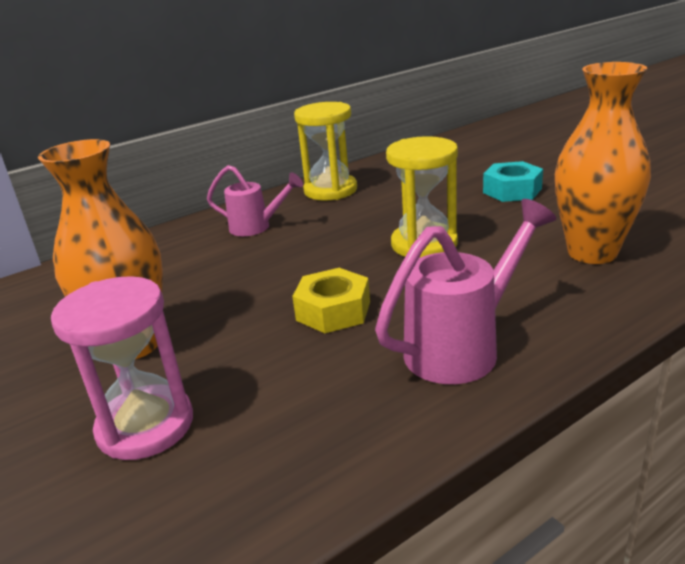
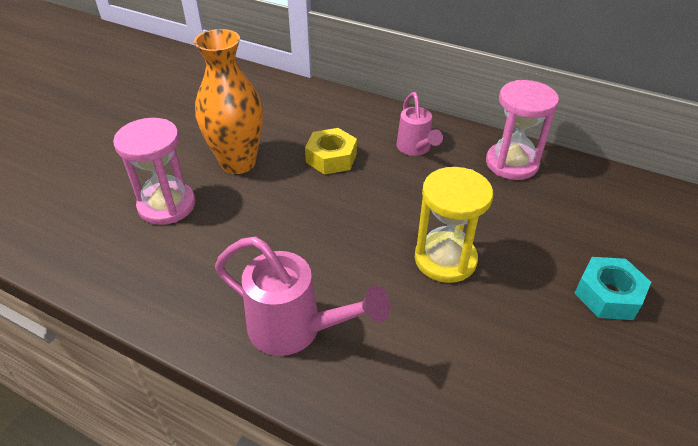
camera: 60 degrees right, 15 degrees up
(330, 190) = (511, 163): yellow hourglass -> pink hourglass
(333, 311) = (314, 239): yellow nut -> yellow nut (331, 158)
(592, 252) = (501, 392): orange vase -> none

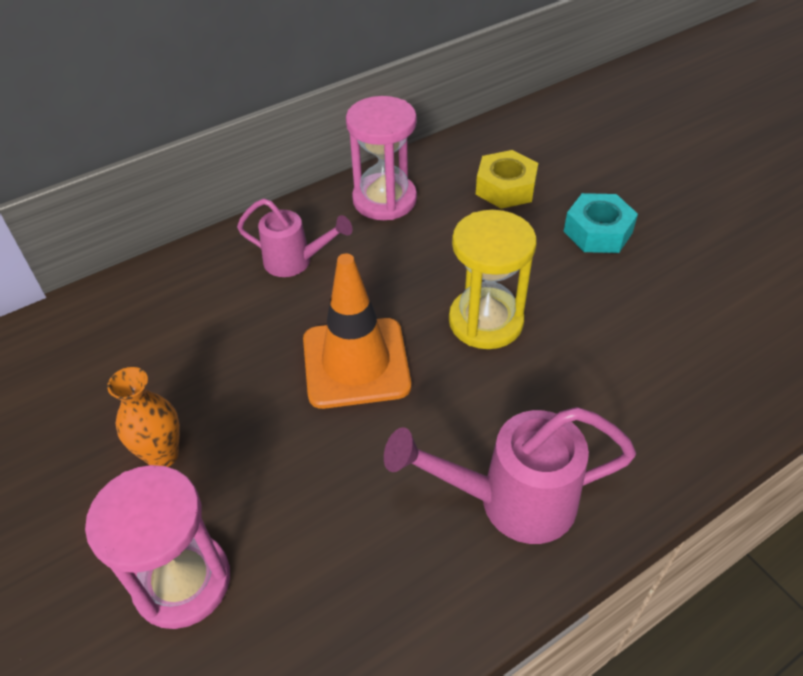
camera: 60 degrees left, 5 degrees up
(238, 163) = (162, 455): orange vase -> orange vase, size x0.56
(296, 330) = (510, 501): pink watering can -> pink watering can turned 150 degrees counterclockwise
(331, 158) = (243, 347): yellow nut -> yellow nut (505, 188)
(356, 209) = (356, 363): none -> orange traffic cone

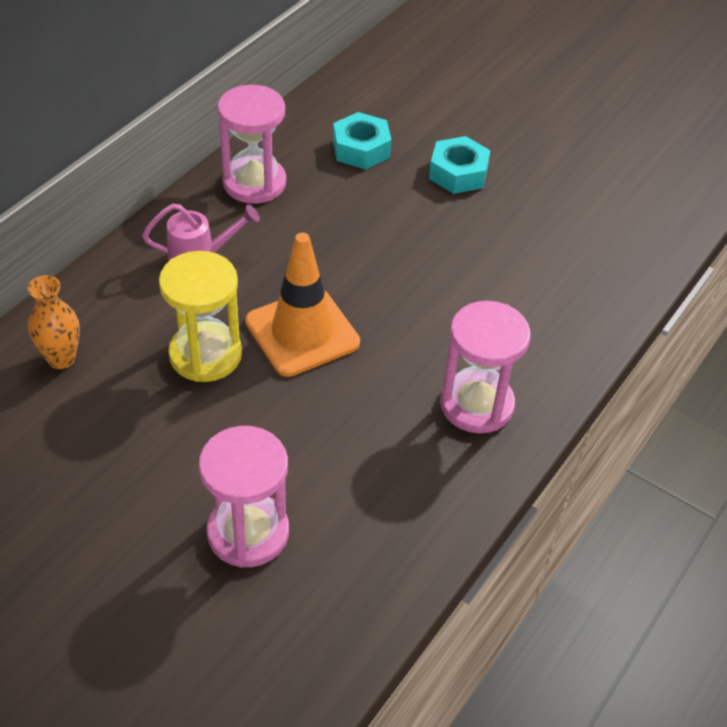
camera: 25 degrees left, 0 degrees up
(162, 455) = (173, 448): orange vase -> orange vase (61, 358)
(486, 321) = (396, 271): yellow hourglass -> yellow hourglass (205, 355)
(505, 188) = (361, 149): yellow nut -> turquoise nut
(510, 501) = (476, 404): pink watering can -> pink hourglass

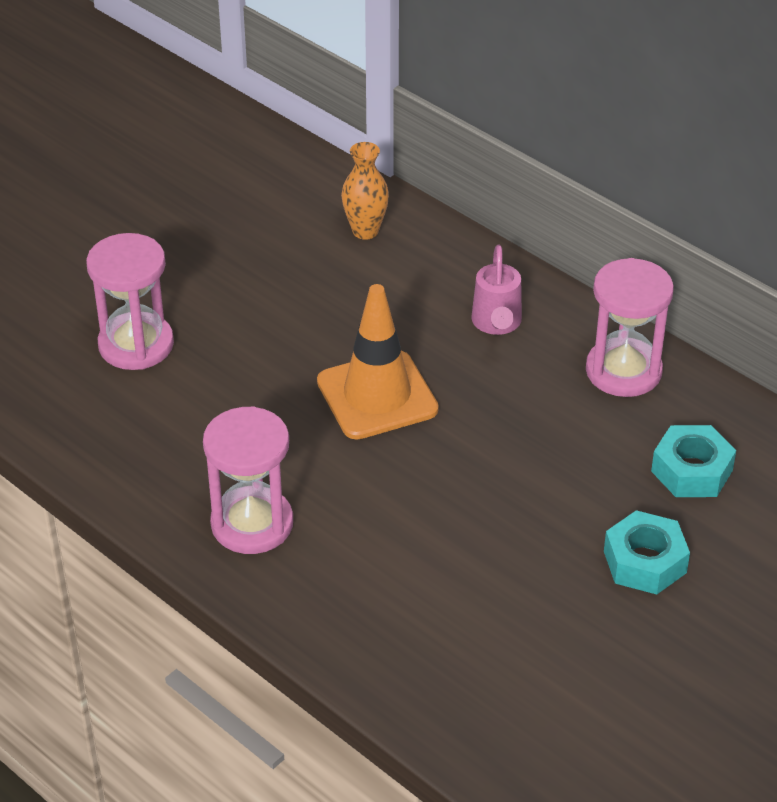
camera: 100 degrees right, 5 degrees down
(205, 355) = (356, 324): yellow hourglass -> none

